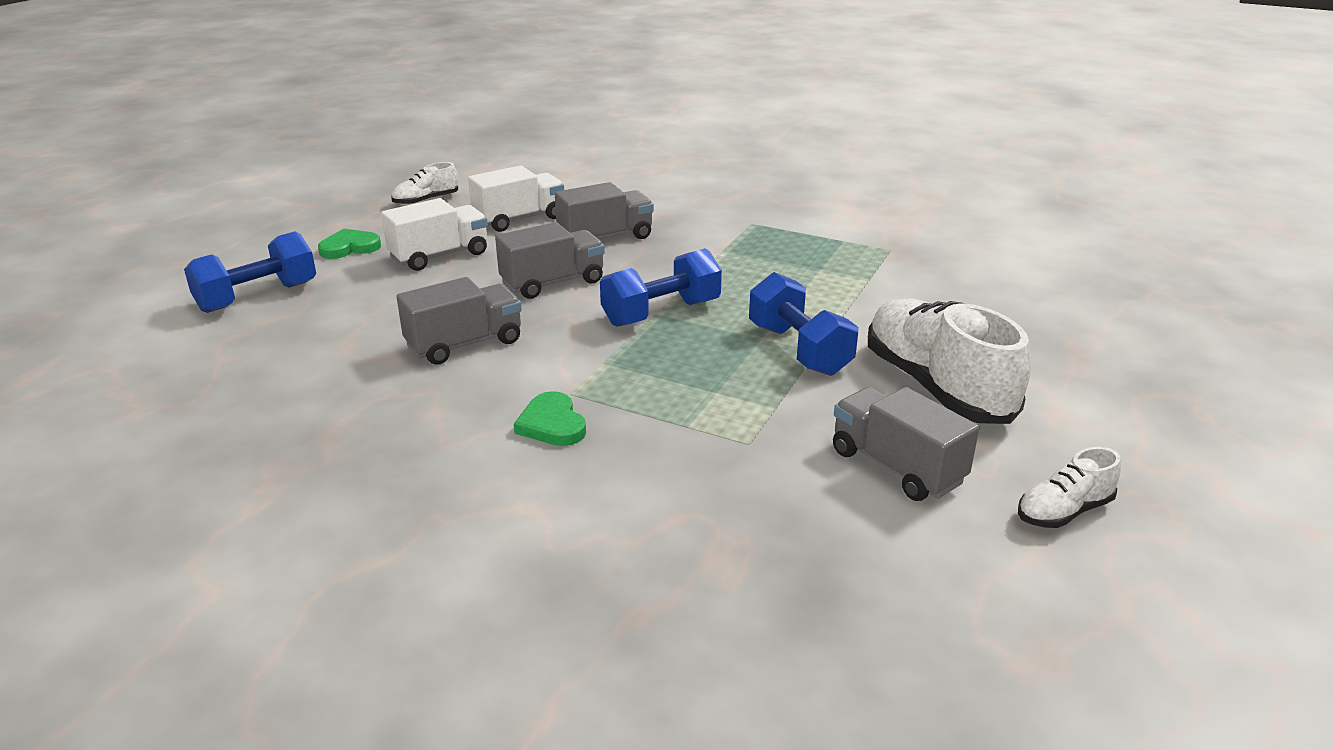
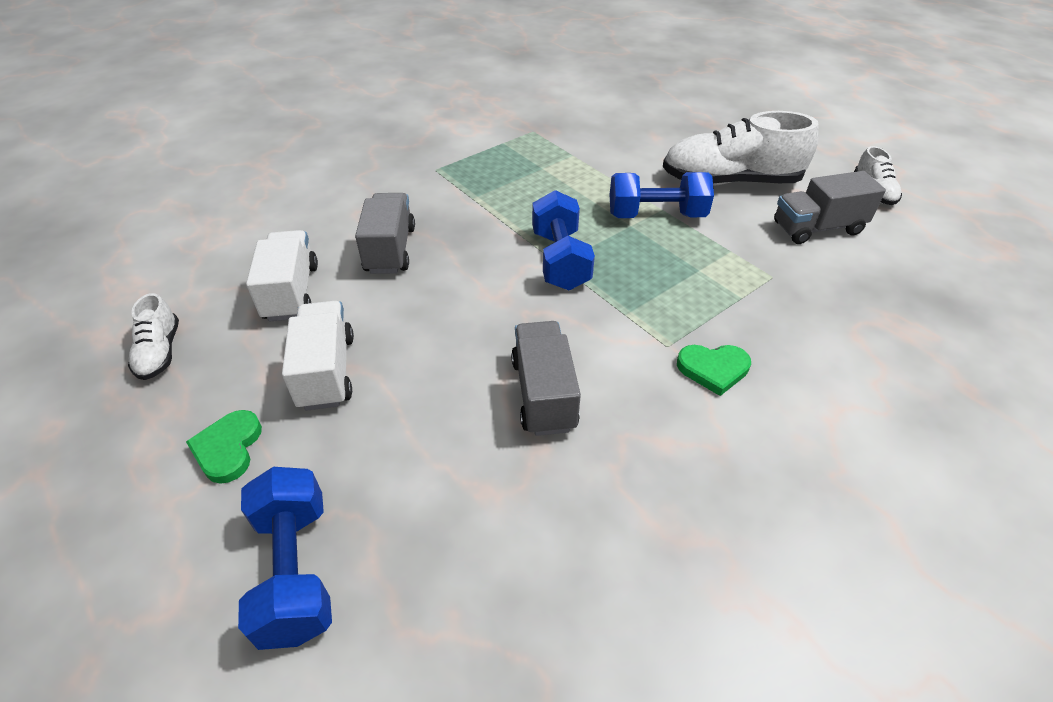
camera: 65 degrees left, 15 degrees up
(553, 283) = (458, 305): grey truck -> none

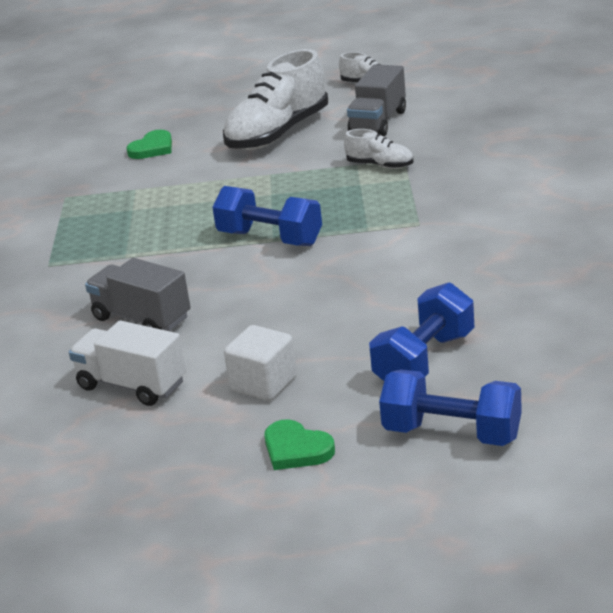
camera: 50 degrees left, 15 degrees down
(160, 352) = (124, 475): white shoe -> white shoe (380, 165)
(327, 371) = (263, 384): white truck -> white cube
(544, 394) = (405, 289): grey truck -> none
(656, 215) = (274, 179): blue dumbbell -> blue dumbbell (425, 360)
(713, 369) = (460, 215): green heart -> green heart (152, 148)

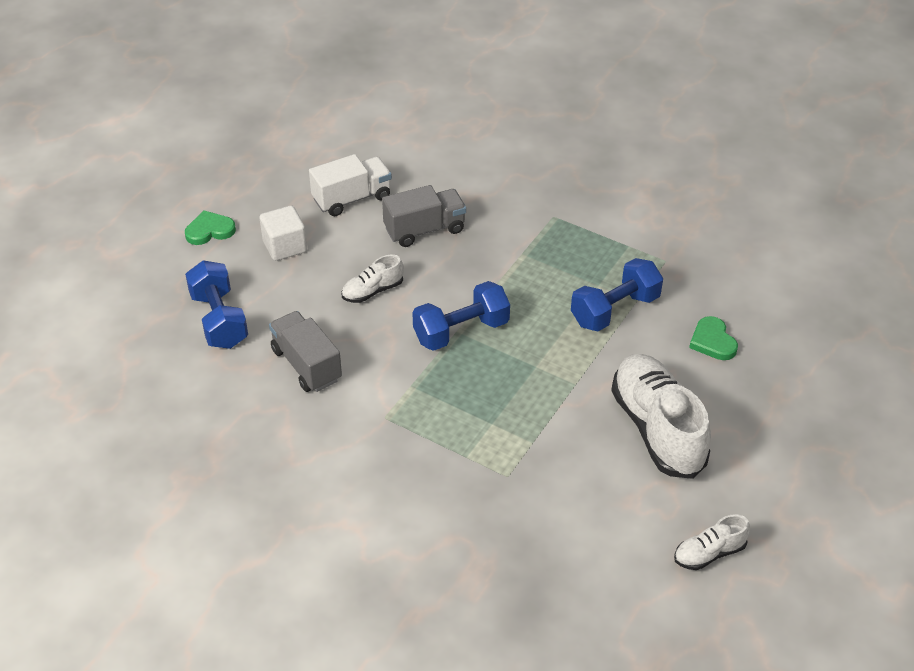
camera: 120 degrees right, 15 degrees up
(378, 122) = (606, 506): grey truck -> grey truck (306, 365)
(380, 165) = (512, 455): white shoe -> white shoe (372, 291)
(452, 433) = (143, 291): blue dumbbell -> blue dumbbell (615, 310)

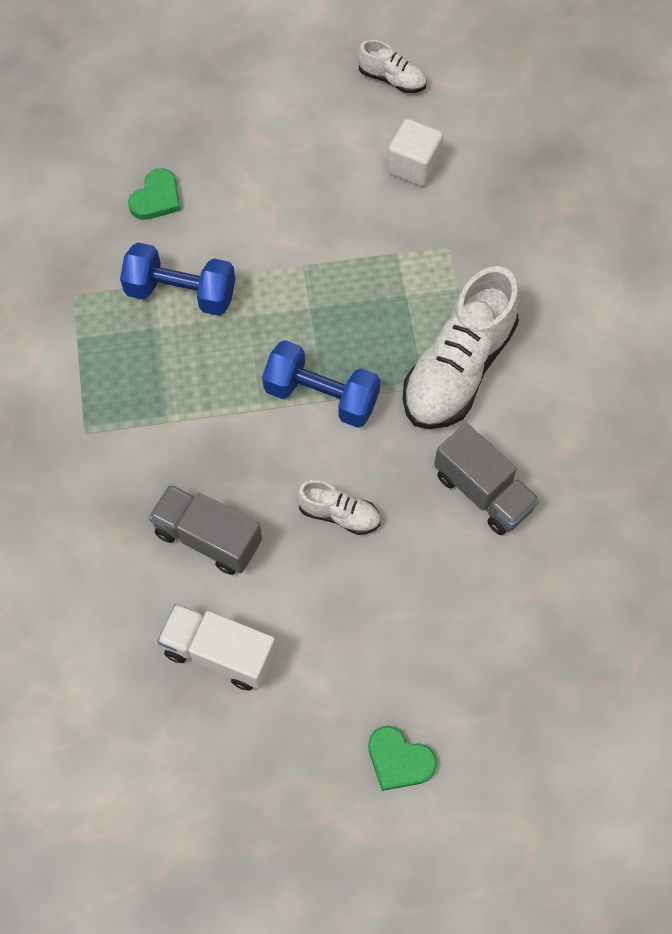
camera: 130 degrees left, 20 degrees up
(219, 320) = (506, 623): blue dumbbell -> none
(285, 246) = (352, 655): white cube -> white cube (413, 166)
(306, 365) = (483, 492): grey truck -> grey truck turned 60 degrees counterclockwise
(657, 429) = (298, 178): white shoe -> white shoe (458, 369)

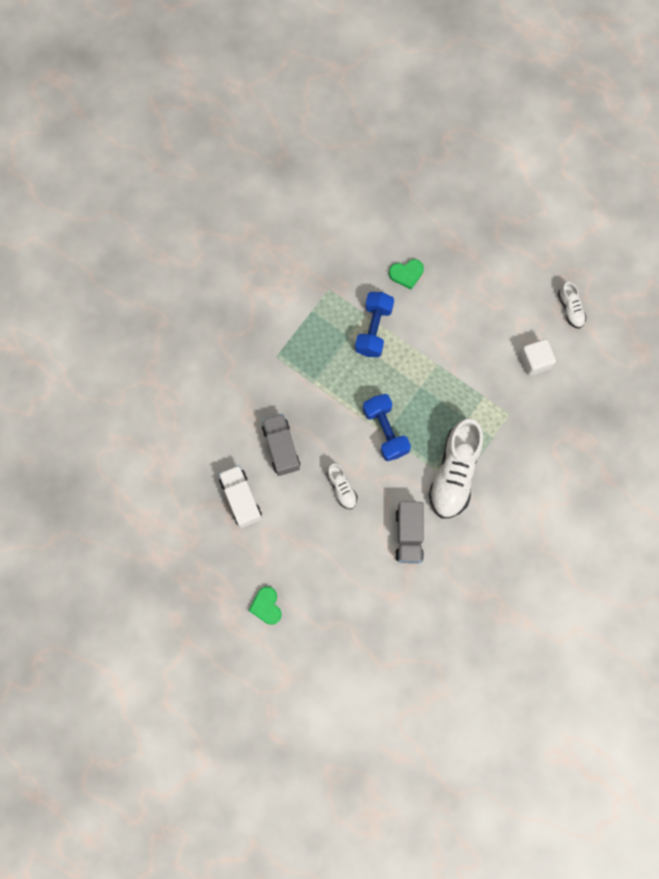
camera: 45 degrees right, 10 degrees up
(181, 293) = (373, 329): blue dumbbell -> blue dumbbell turned 45 degrees clockwise
(458, 369) = (454, 473): white shoe -> white shoe turned 60 degrees counterclockwise

